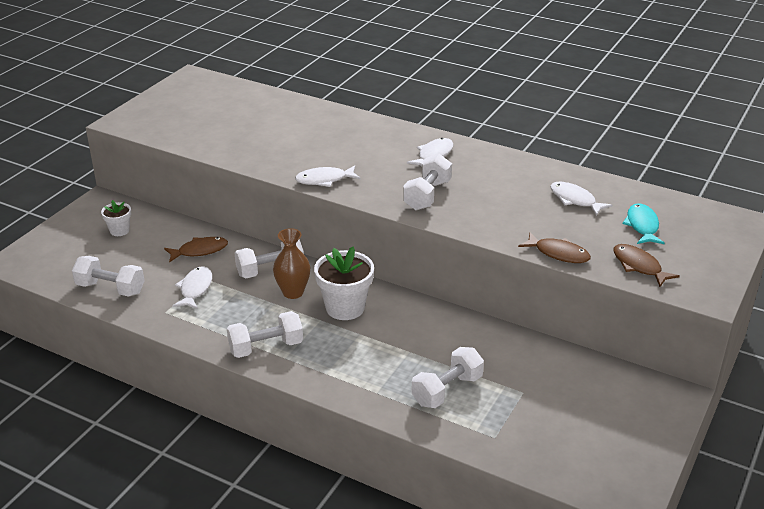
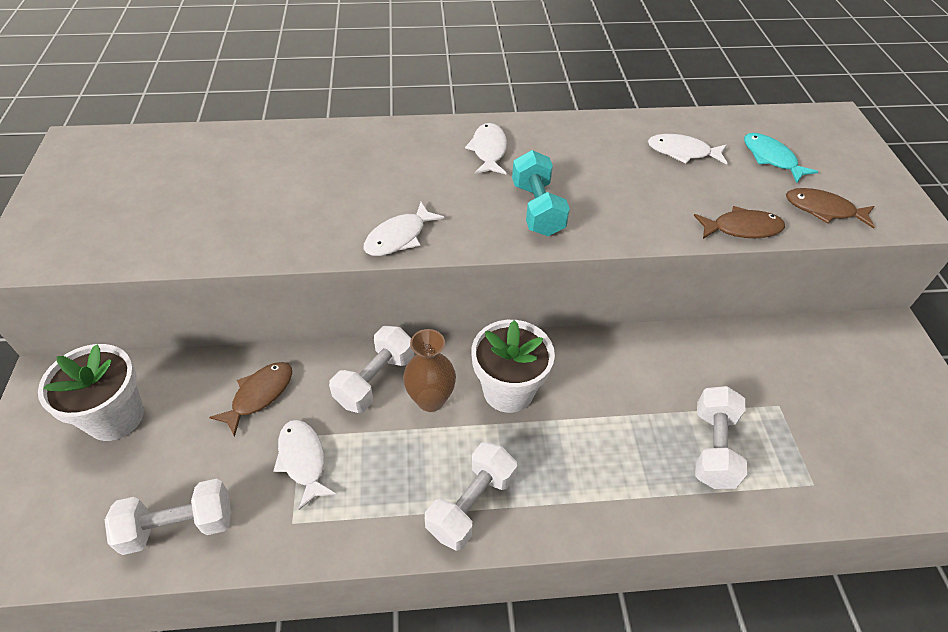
camera: 35 degrees left, 15 degrees up
(119, 230) = (115, 417): white flower pot -> white flower pot, size x1.83
(427, 195) = (537, 209): white dumbbell -> turquoise dumbbell

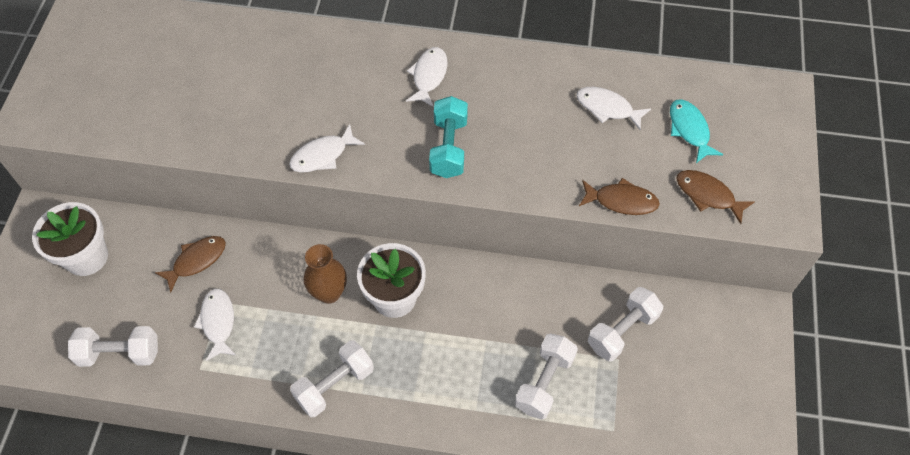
camera: 15 degrees right, 10 degrees up
(375, 380) = (290, 266): white dumbbell -> white dumbbell (622, 331)

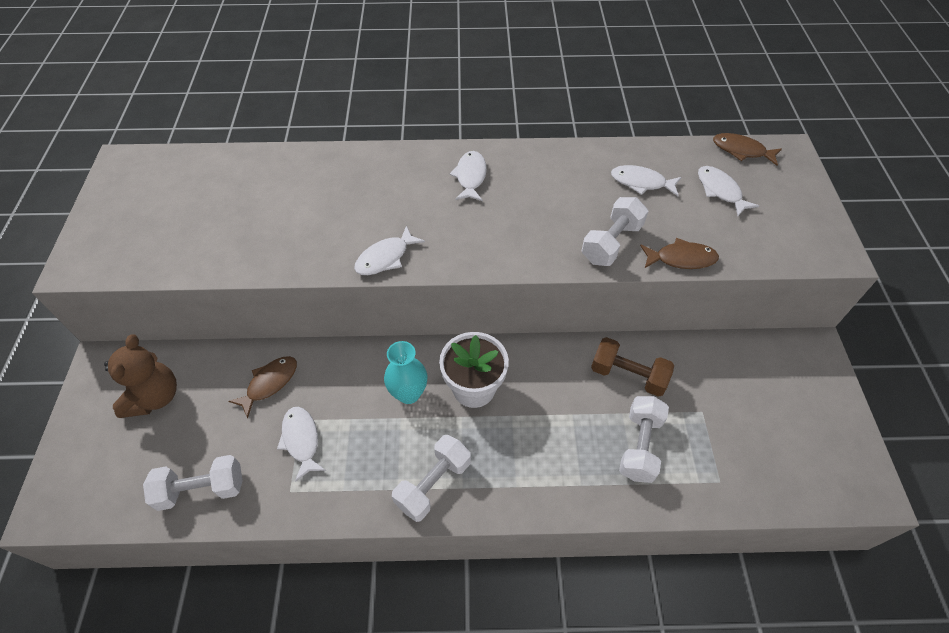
camera: 10 degrees left, 5 degrees down
(86, 257) = (155, 397): white flower pot -> brown teddy bear
(329, 293) = (408, 393): brown vase -> turquoise vase
(448, 147) = (505, 234): turquoise dumbbell -> none
(554, 309) = (628, 375): none -> brown dumbbell
(622, 331) = (697, 385): white dumbbell -> white dumbbell (611, 243)
(689, 130) = (720, 191): turquoise fish -> white fish
(708, 195) = (757, 243): brown fish -> brown fish (741, 151)

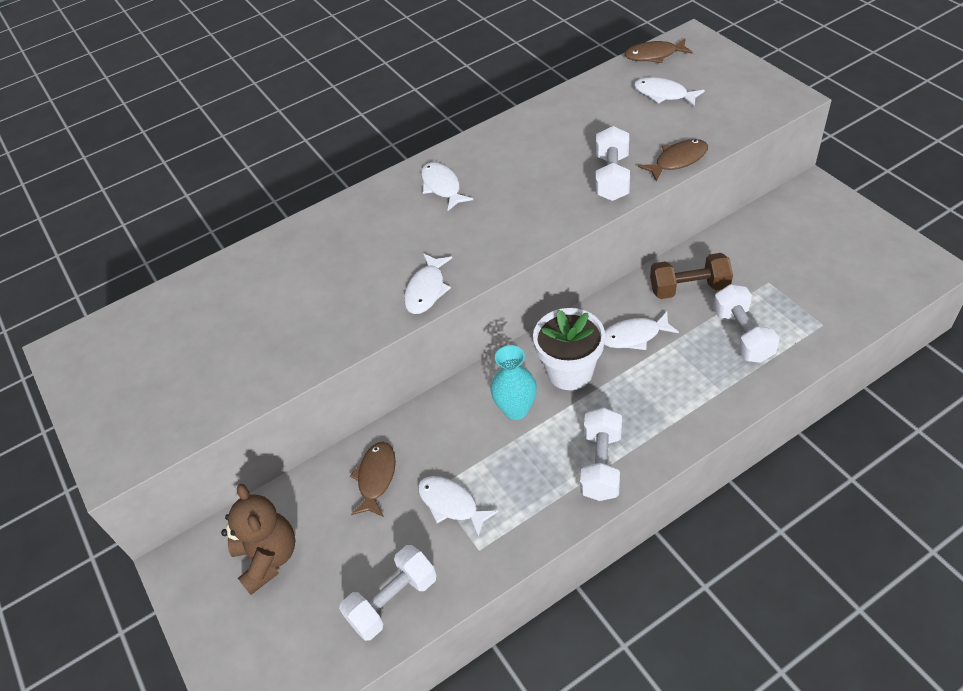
camera: 25 degrees left, 5 degrees down
(641, 182) = (595, 119): white fish -> white fish (634, 336)

